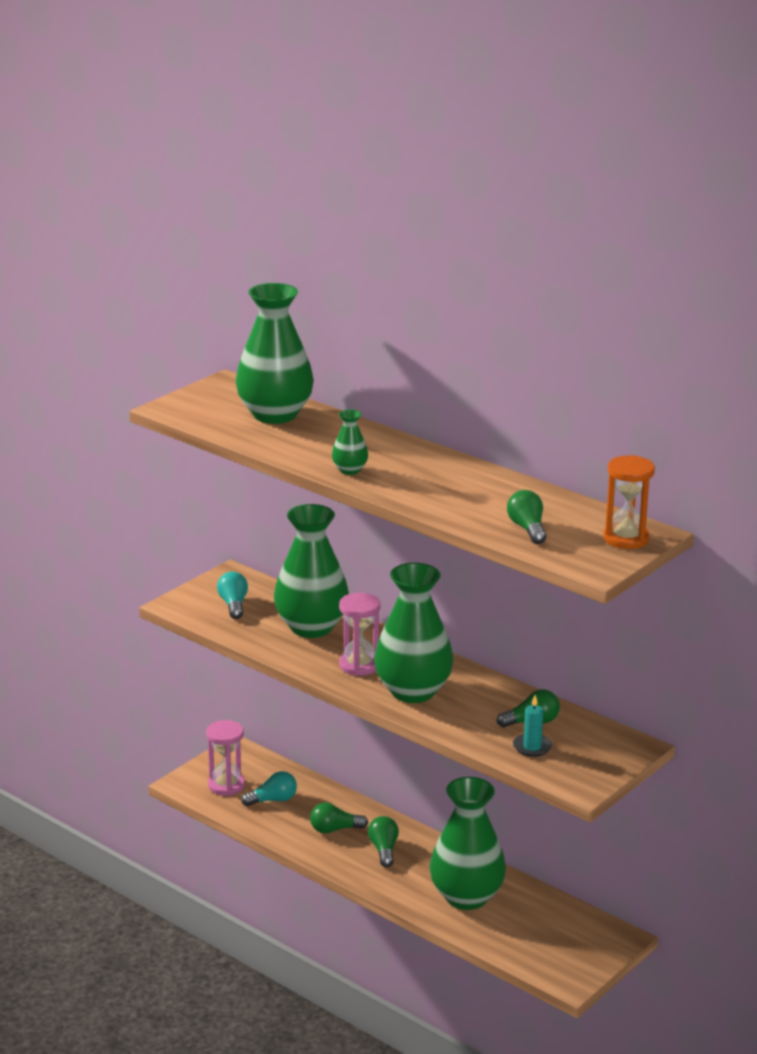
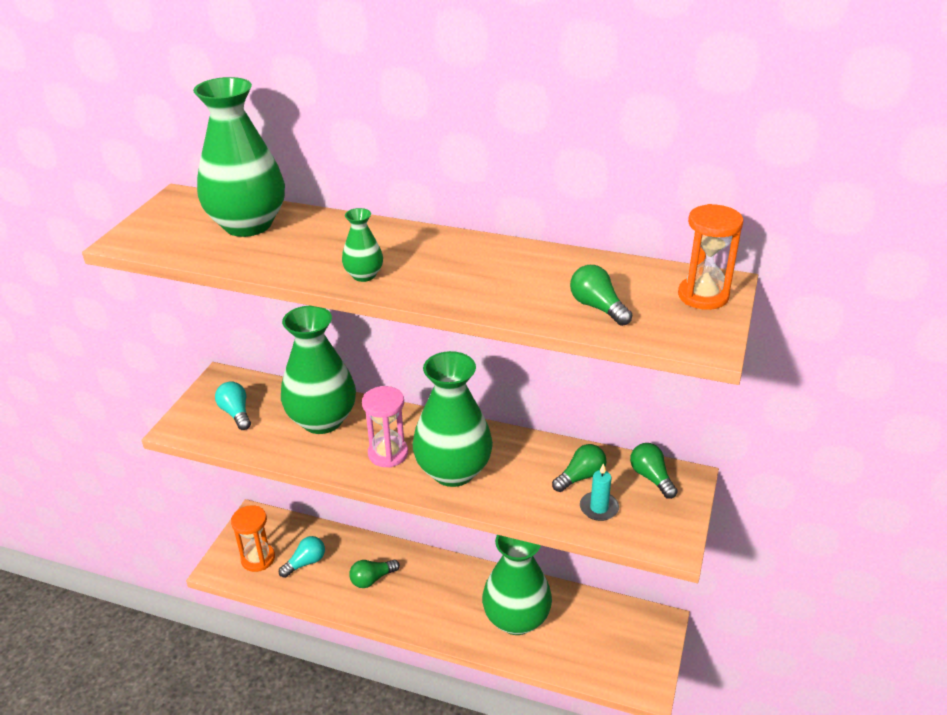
camera: 20 degrees left, 10 degrees up
(226, 785) = (258, 559): pink hourglass -> orange hourglass
(384, 850) = (423, 588): green light bulb -> green light bulb (651, 477)

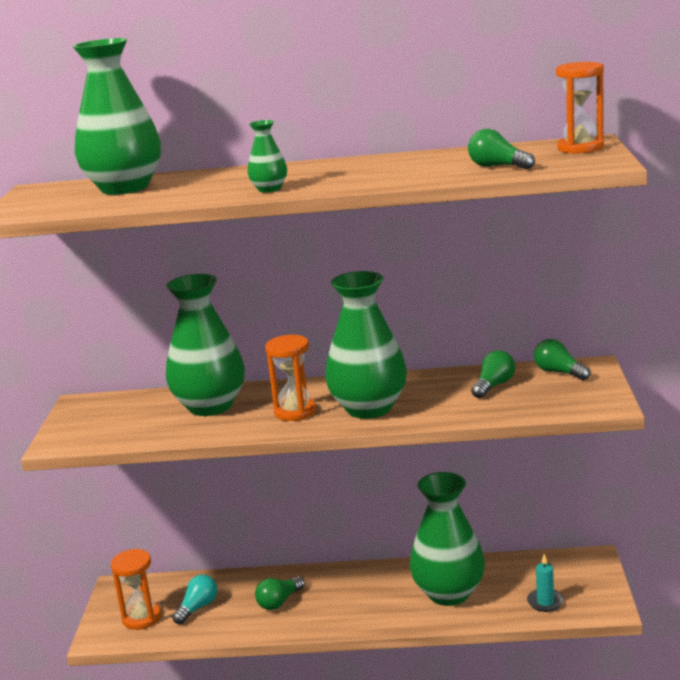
camera: 15 degrees left, 15 degrees down
(236, 413) = (114, 421): turquoise light bulb -> none
(388, 453) = (295, 412): pink hourglass -> orange hourglass
(599, 508) = (525, 399): turquoise candle -> turquoise candle (545, 602)

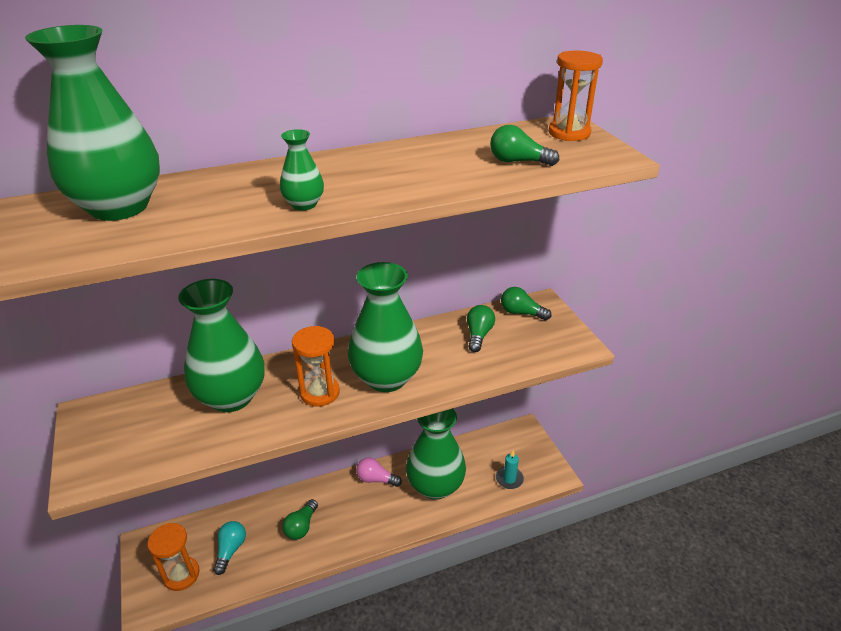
camera: 25 degrees left, 15 degrees up
(382, 576) = (376, 479): none -> pink light bulb

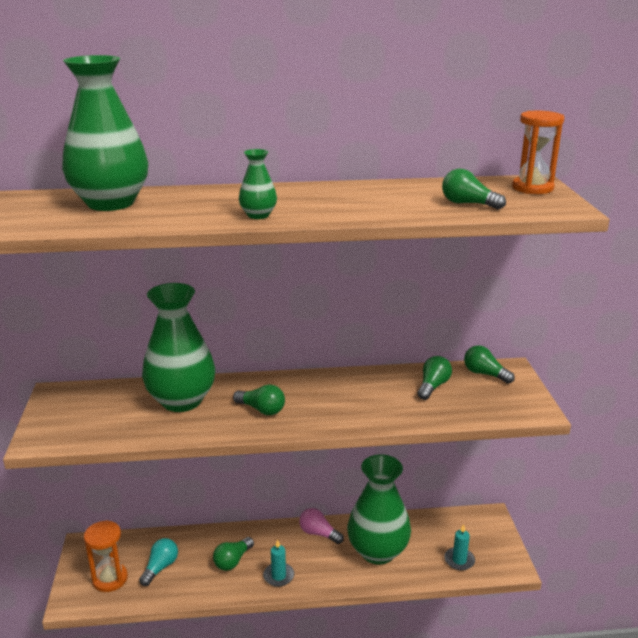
camera: 15 degrees right, 10 degrees down
(320, 392) = (261, 410): orange hourglass -> green light bulb
(350, 532) = (278, 576): none -> turquoise candle
(386, 378) = (328, 408): green vase -> none

